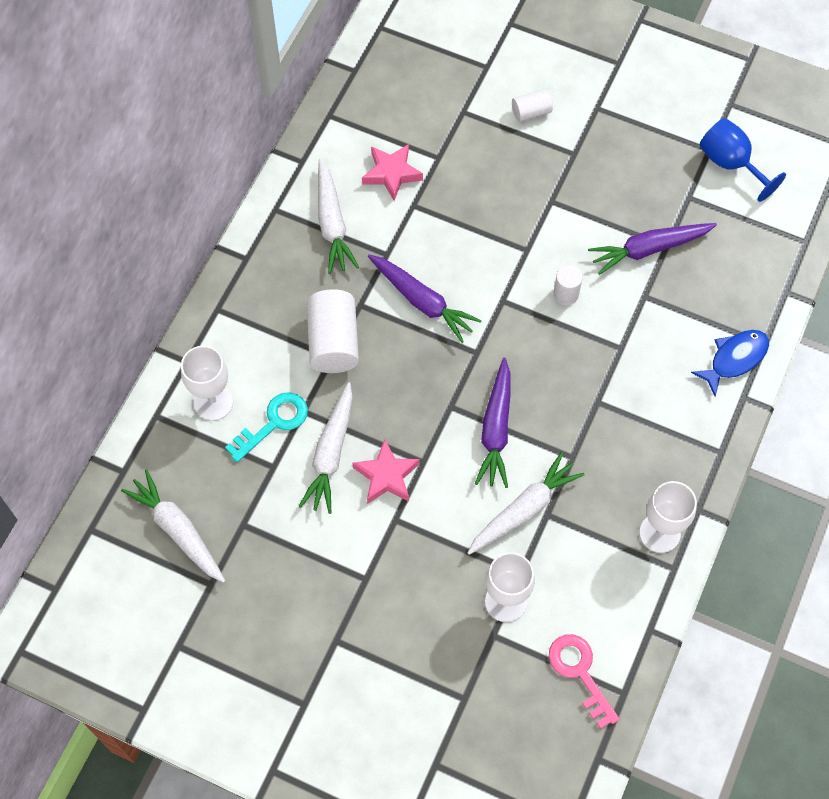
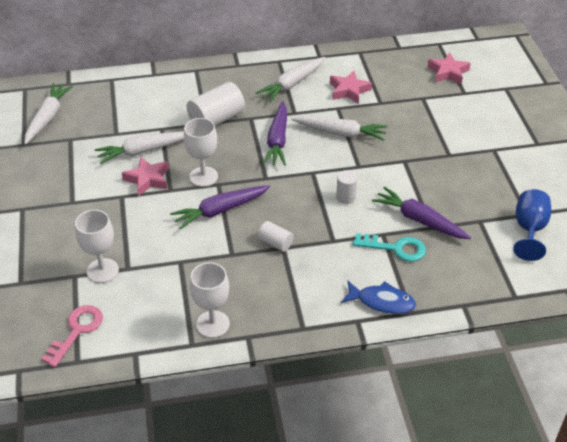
camera: 55 degrees right, 20 degrees down
(213, 402) = (137, 94): white goblet -> white goblet (203, 176)
(273, 423) = (144, 121): turquoise key -> turquoise key (395, 248)
(439, 56) = (448, 72): none -> pink star
(524, 510) = (174, 249): white carrot -> white carrot (340, 133)
(531, 112) = (456, 124): white cylinder -> white cylinder (275, 243)

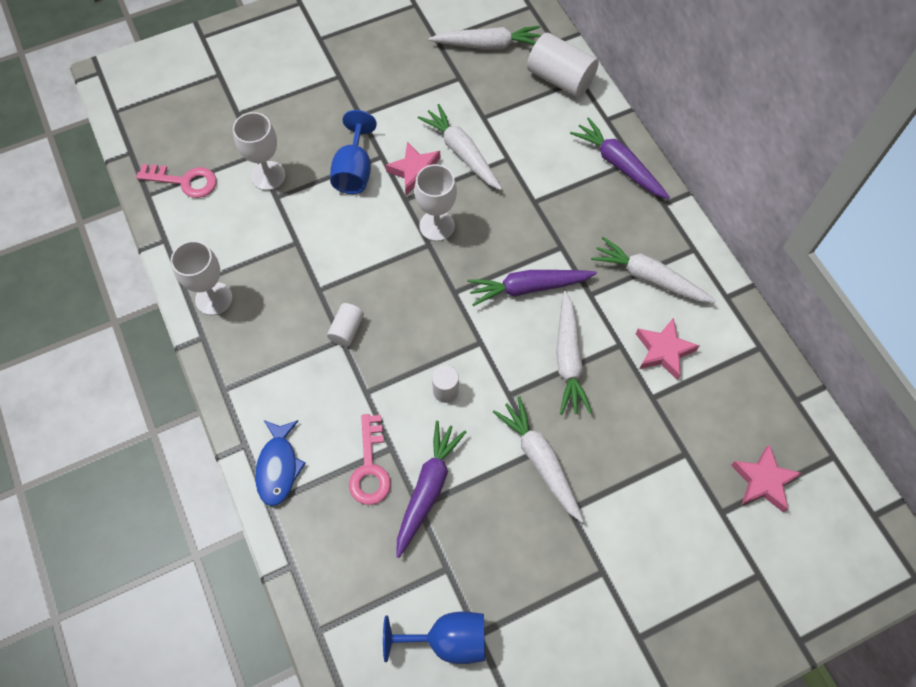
camera: 75 degrees right, 20 degrees up
(127, 215) = (354, 171): none -> blue goblet
(216, 119) = (545, 210): white cylinder -> white cylinder (560, 79)
(220, 210) = (385, 259): purple carrot -> purple carrot (619, 165)
(395, 248) = (370, 467): turquoise key -> pink key
(412, 161) = (540, 461): none -> white carrot

